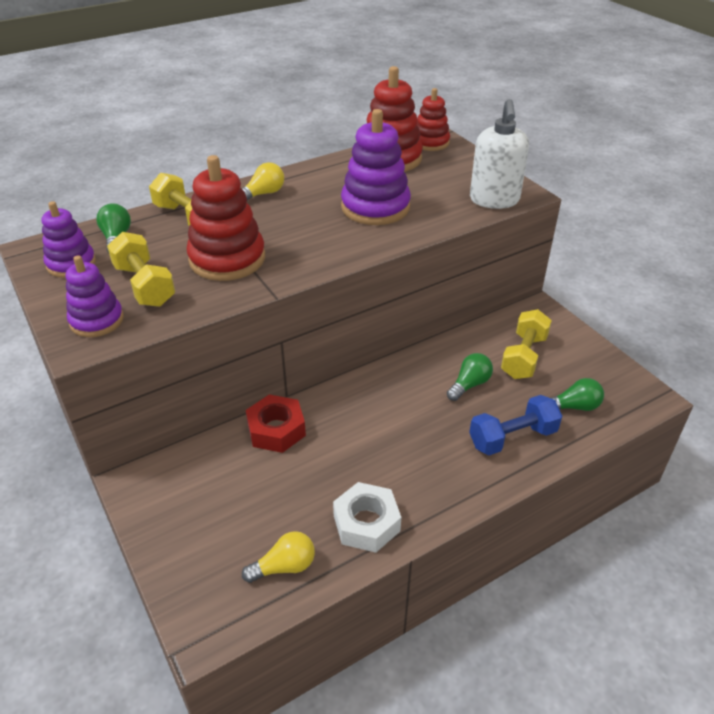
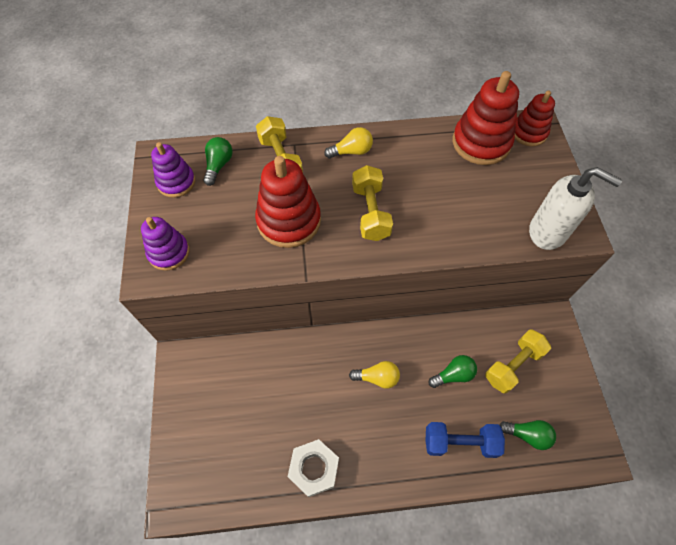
camera: 25 degrees right, 20 degrees up
(145, 285) = (217, 227): yellow dumbbell -> yellow dumbbell (370, 212)
(276, 430) = (290, 355): red nut -> none
(284, 566) = (243, 478): yellow light bulb -> yellow light bulb (377, 377)
(375, 207) = (436, 202): purple stacking toy -> none
(494, 200) = (548, 232): white soap dispenser -> white soap dispenser turned 90 degrees counterclockwise

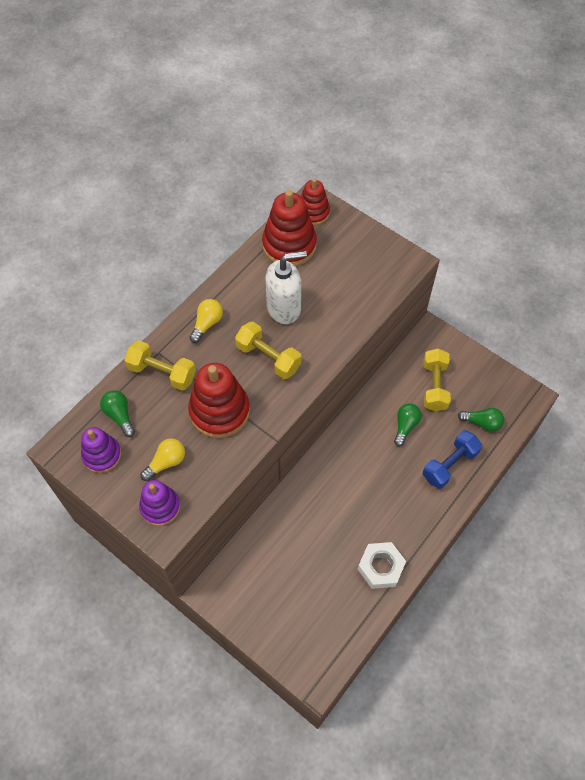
camera: 45 degrees left, 0 degrees up
(377, 377) = (360, 473): yellow light bulb -> yellow light bulb (166, 462)
(527, 435) = (482, 422): green light bulb -> green light bulb turned 45 degrees clockwise
(548, 232) = (391, 277): white soap dispenser -> white soap dispenser (284, 308)

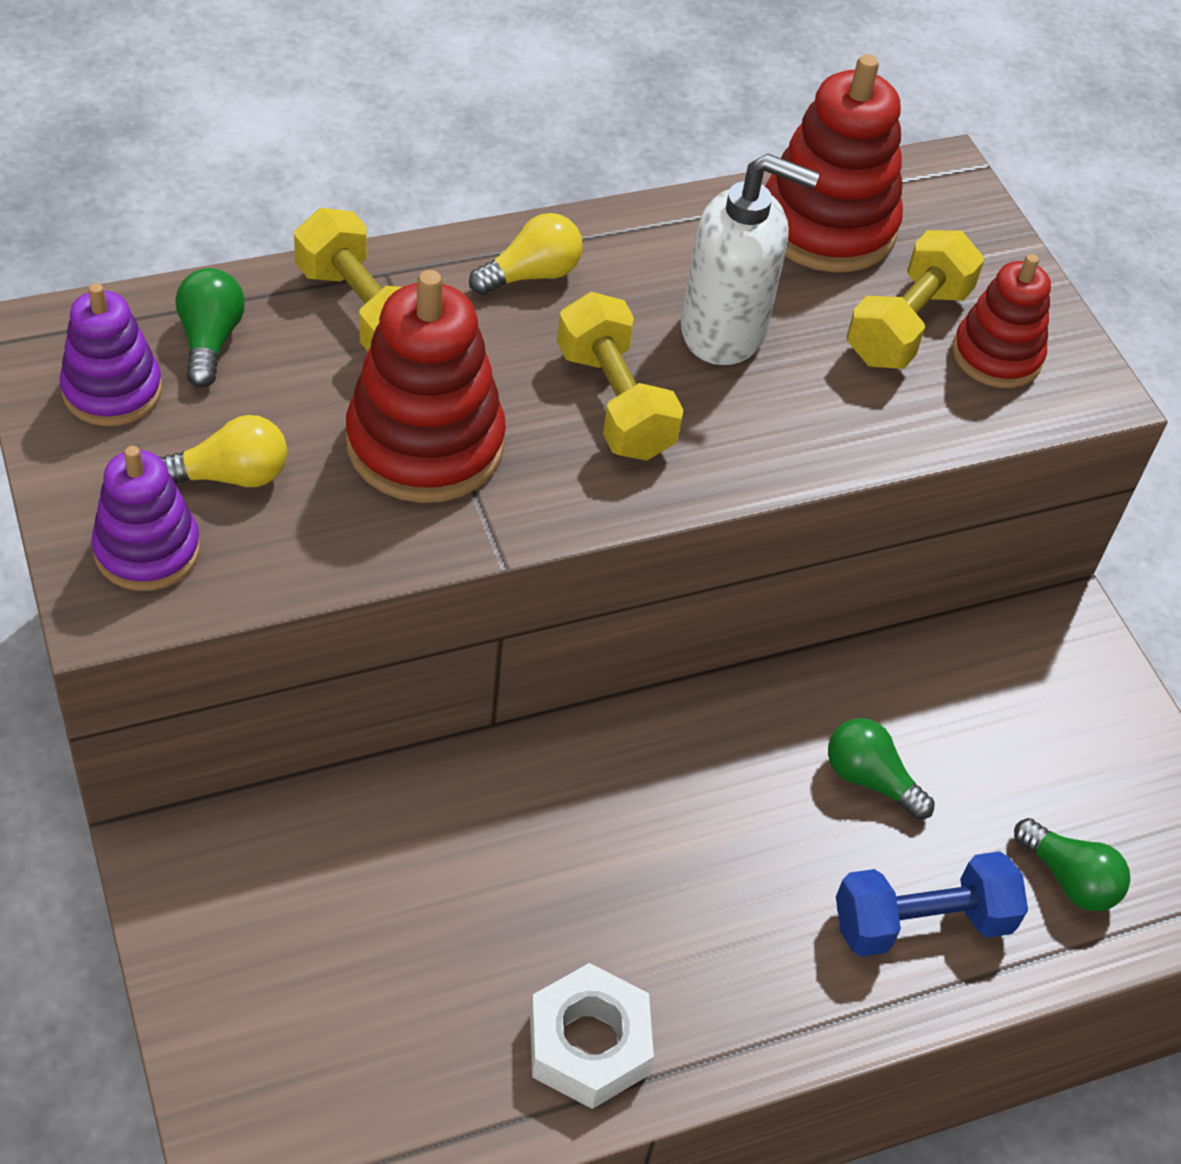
camera: 25 degrees right, 10 degrees down
(313, 212) = (928, 194): red stacking toy -> red stacking toy (996, 355)
(405, 426) = (870, 779): green light bulb -> green light bulb turned 105 degrees counterclockwise
(434, 386) = (1002, 736): yellow dumbbell -> yellow dumbbell (907, 325)

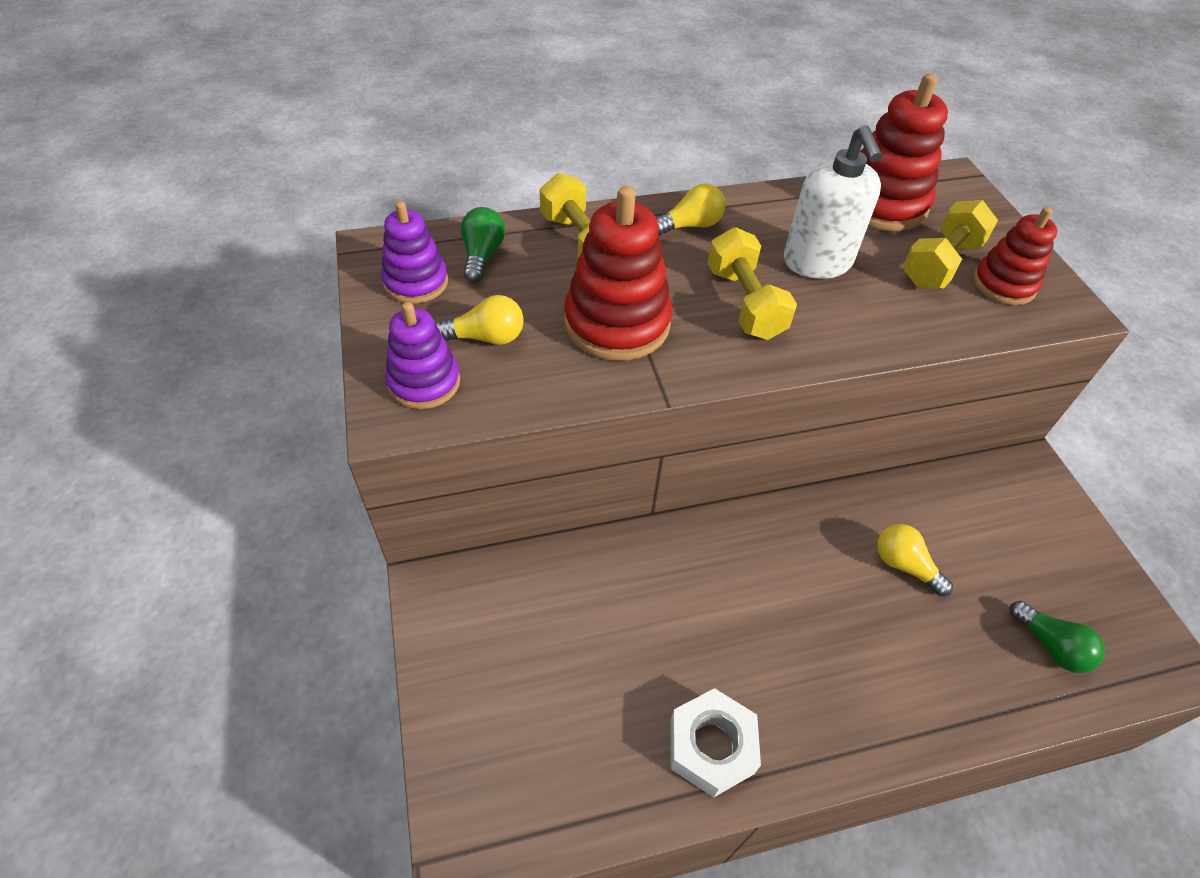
camera: 10 degrees right, 0 degrees up
(724, 331) = (817, 263): white soap dispenser -> white soap dispenser turned 60 degrees clockwise
(870, 779) = (904, 565): green light bulb -> yellow light bulb
(921, 922) = (947, 671): blue dumbbell -> none

